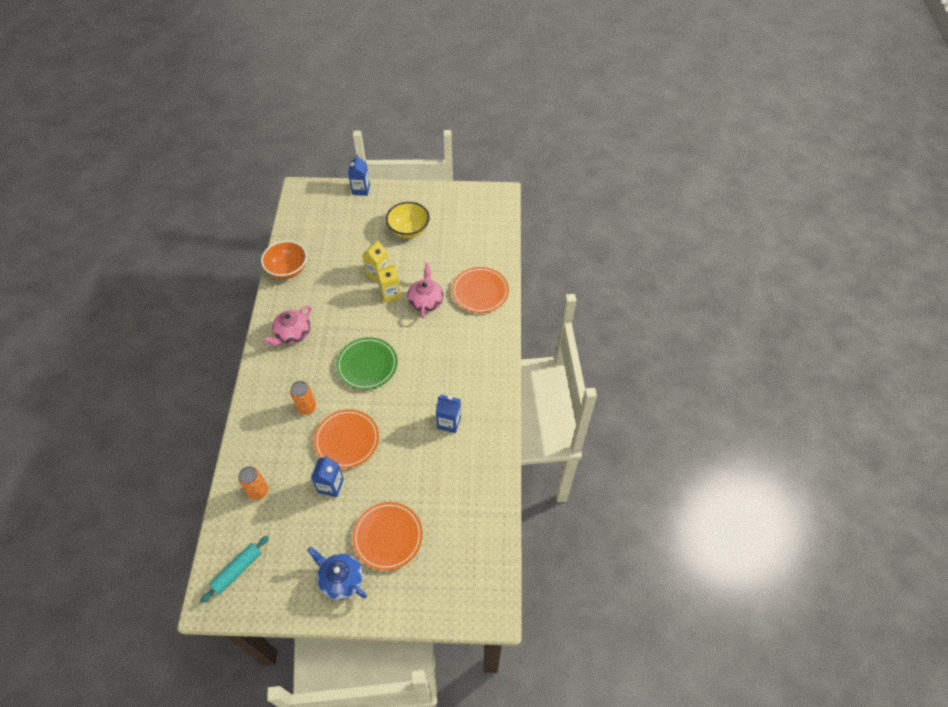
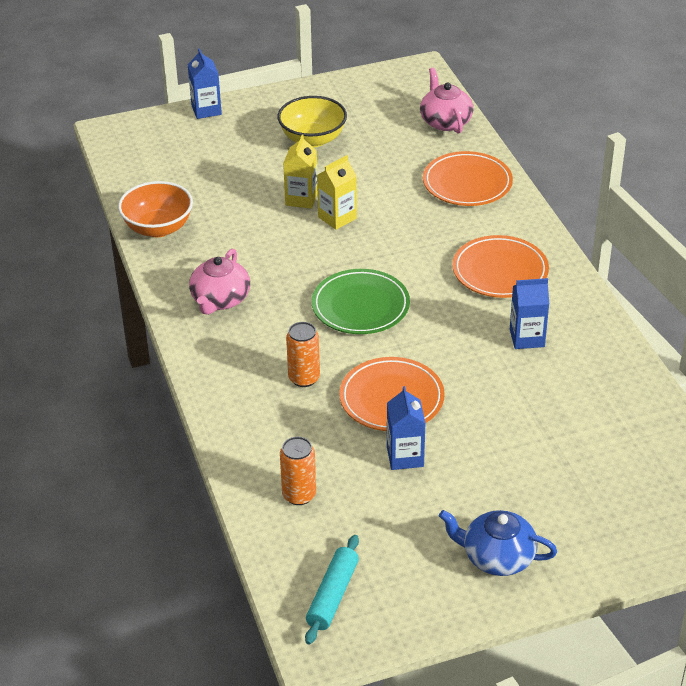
camera: 20 degrees left, 15 degrees down
(388, 537) = (530, 489): orange plate -> orange plate (500, 271)
(426, 301) = (396, 213): pink teapot -> pink teapot (445, 121)

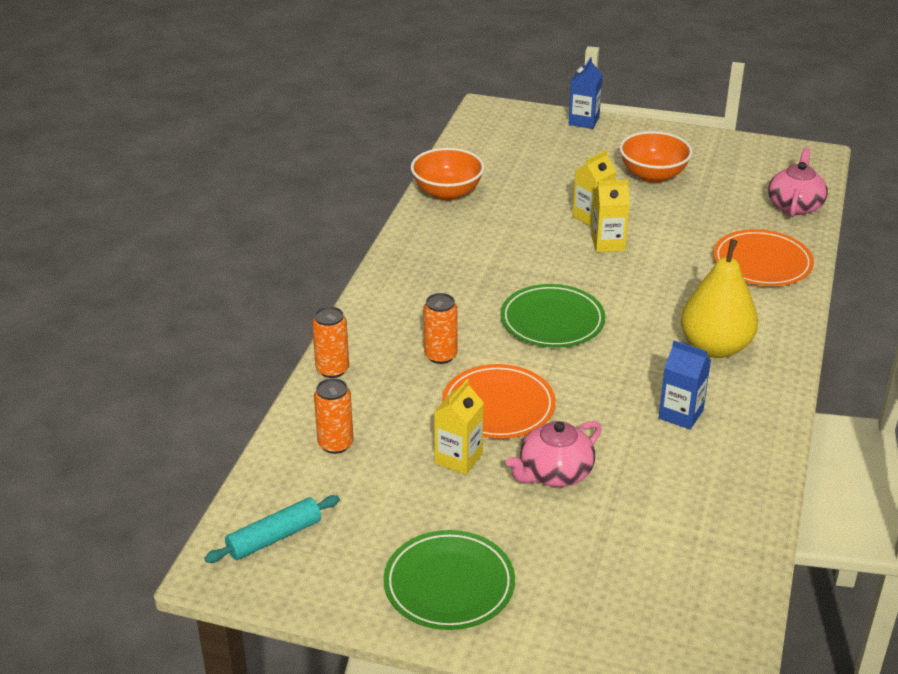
camera: 35 degrees right, 5 degrees down
(220, 300) = (438, 265): pink teapot -> pink teapot (554, 473)
(229, 434) = (332, 369): none -> orange can
(313, 139) = (653, 175): yellow bowl -> orange bowl
(405, 456) = (458, 458): blue carton -> yellow carton
(497, 557) = (449, 584): blue teapot -> green plate
(500, 271) = (715, 347): orange plate -> yellow pear

